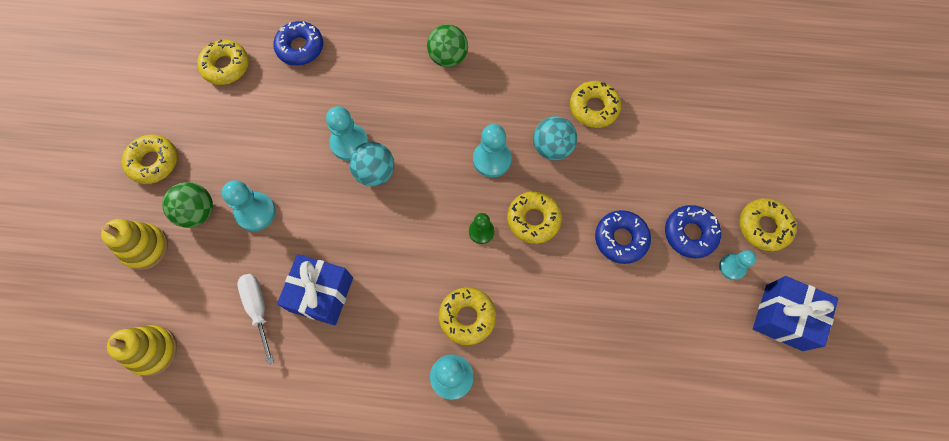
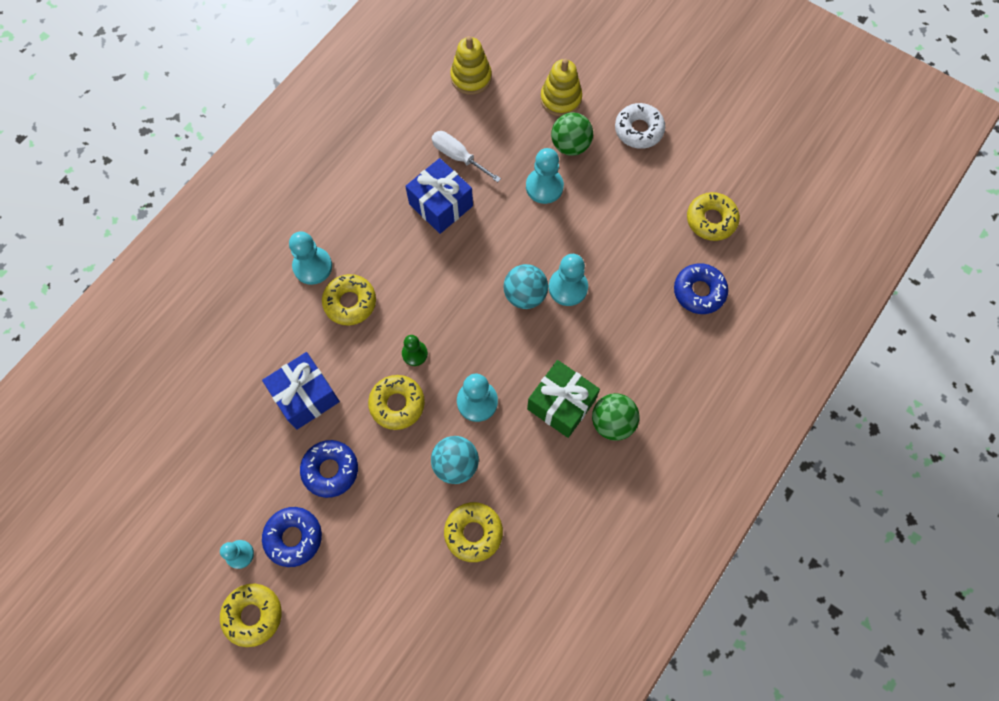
camera: 120 degrees right, 0 degrees up
(153, 162) = (638, 130): yellow donut -> white donut
(258, 309) = (458, 156): white screwdriver -> white screwdriver turned 150 degrees counterclockwise
(455, 98) = (561, 404): none -> green gift
(784, 317) = (168, 568): blue gift -> blue gift (306, 396)

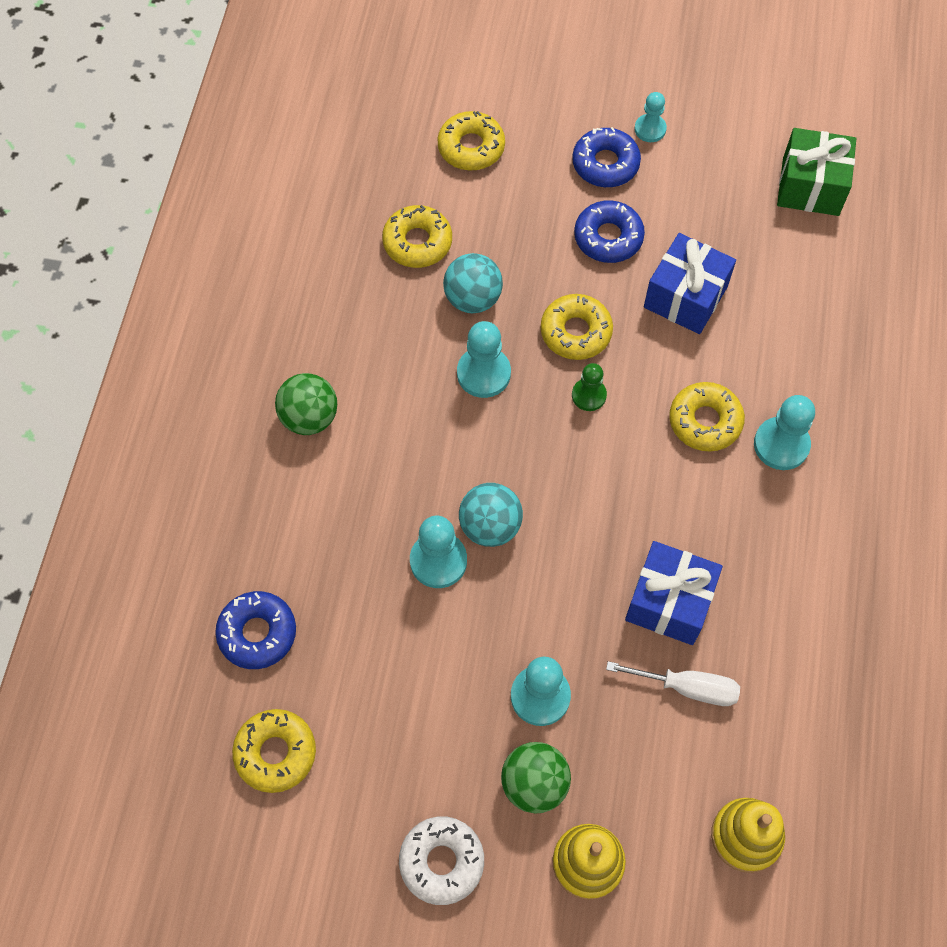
camera: 155 degrees right, 5 degrees down
(253, 615) = (601, 88): yellow donut -> yellow donut (471, 147)
(561, 404) = (381, 412): green gift -> green gift (810, 186)

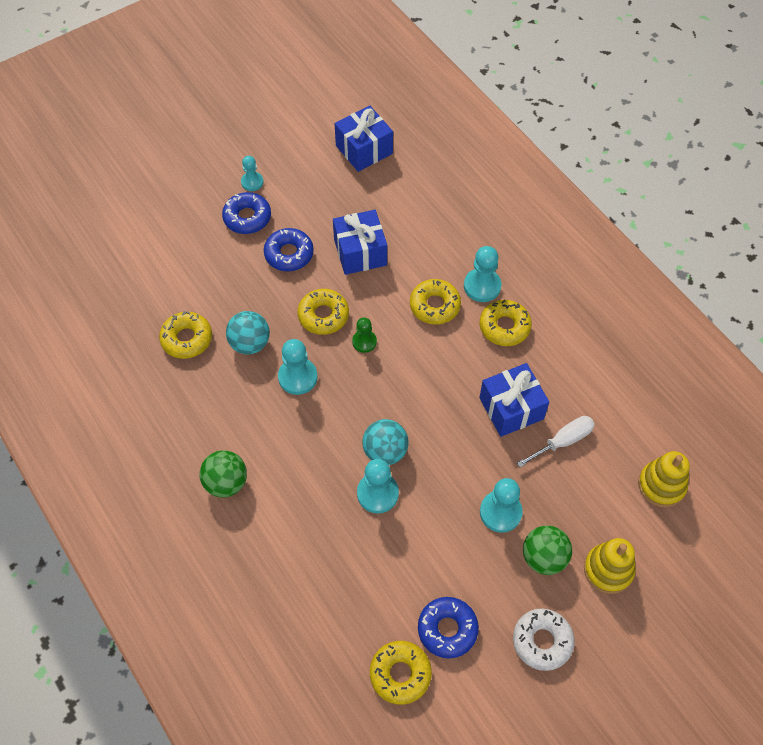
camera: 45 degrees left, 5 degrees down
(257, 633) = (322, 622): blue donut -> blue donut (447, 629)
(471, 147) = (163, 265): yellow donut -> yellow donut (504, 327)
(810, 186) = (364, 149): green gift -> blue gift

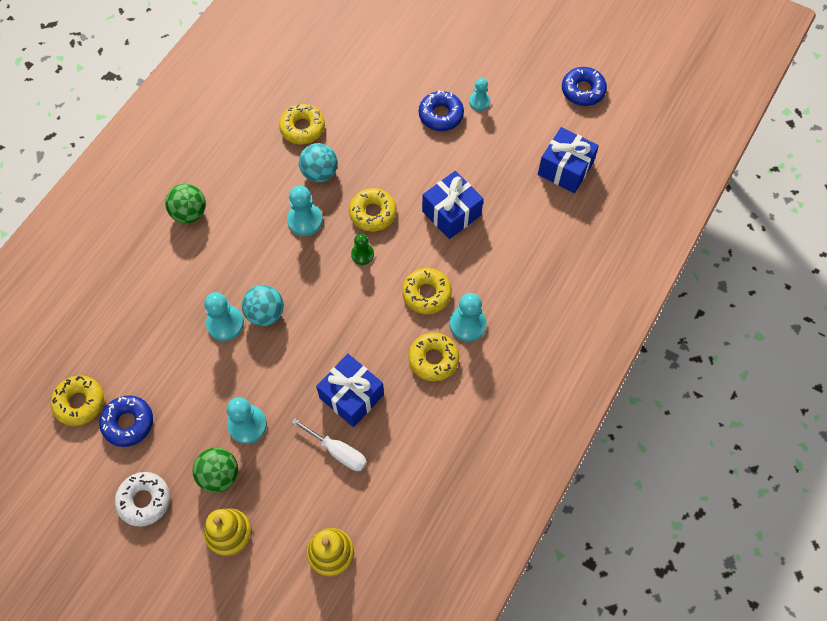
camera: 65 degrees right, 5 degrees up
(289, 254) = (420, 161): blue donut -> blue donut (583, 90)

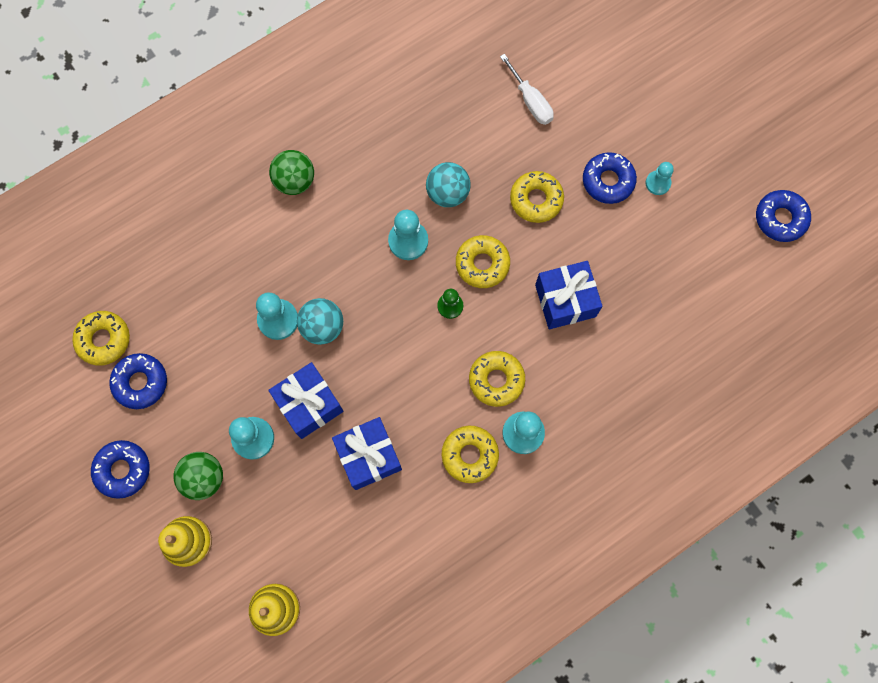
camera: 25 degrees right, 10 degrees up
(144, 500) = (123, 470): white donut -> blue donut
(302, 128) = (453, 133): yellow donut -> yellow donut (536, 199)
(338, 451) = (329, 508): white screwdriver -> white screwdriver (530, 101)
(565, 169) = (714, 303): blue gift -> blue gift (309, 404)

